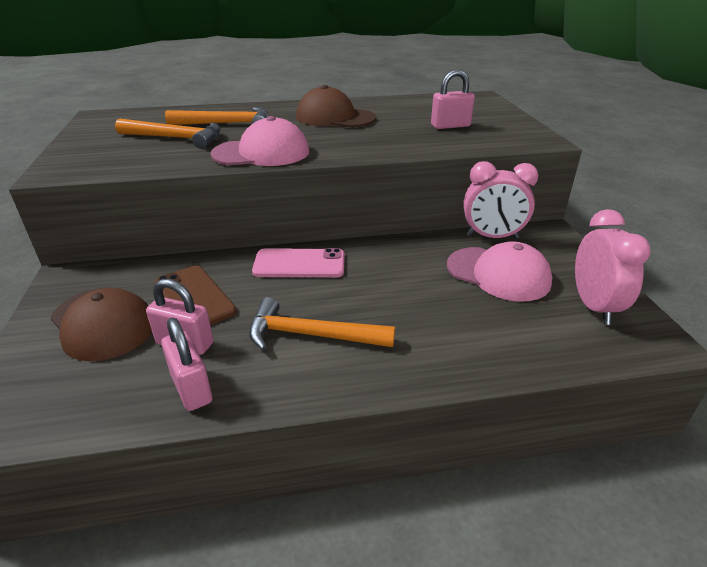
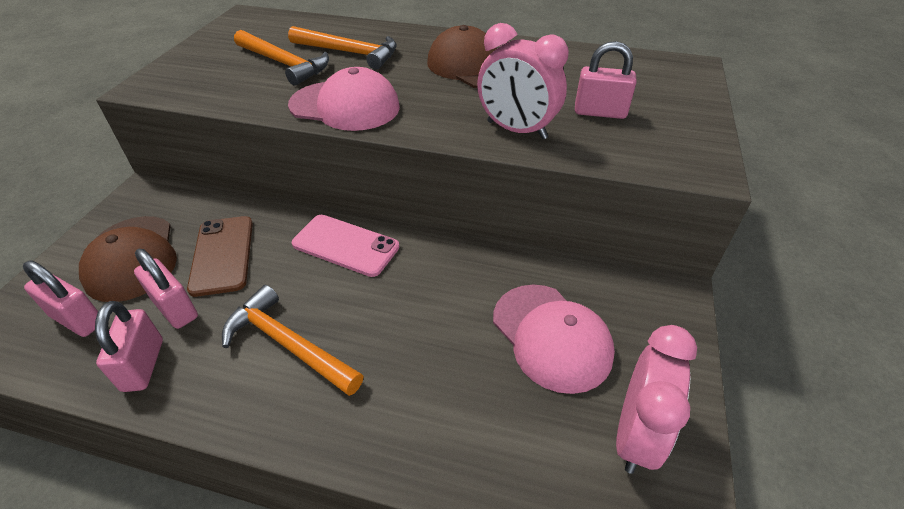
camera: 25 degrees right, 10 degrees up
(89, 380) = (78, 319): none -> pink padlock
(492, 237) = (589, 277): pink clock -> pink clock (516, 130)

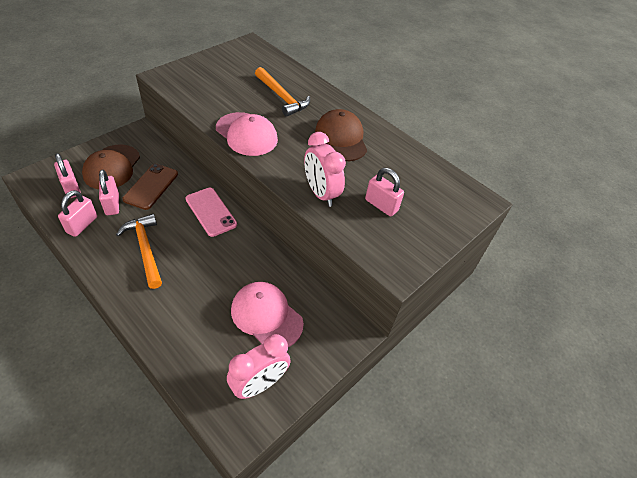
camera: 25 degrees right, 5 degrees up
(284, 64) = (240, 90): orange hammer -> none
(551, 337) = (266, 316): pink cap -> pink cap turned 135 degrees clockwise

